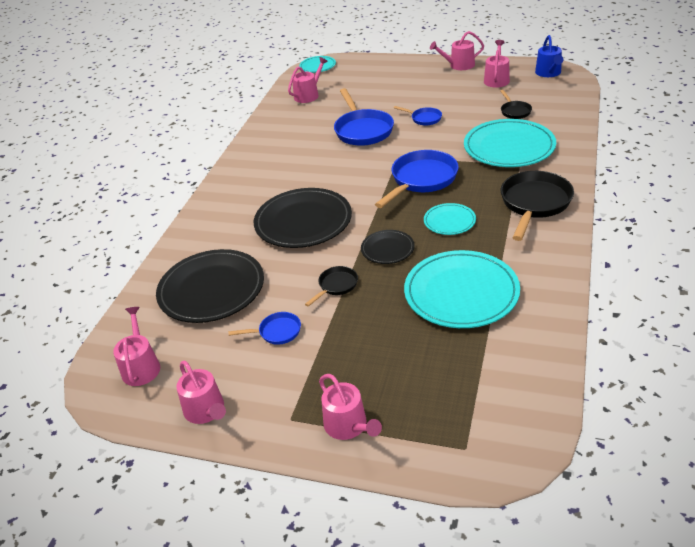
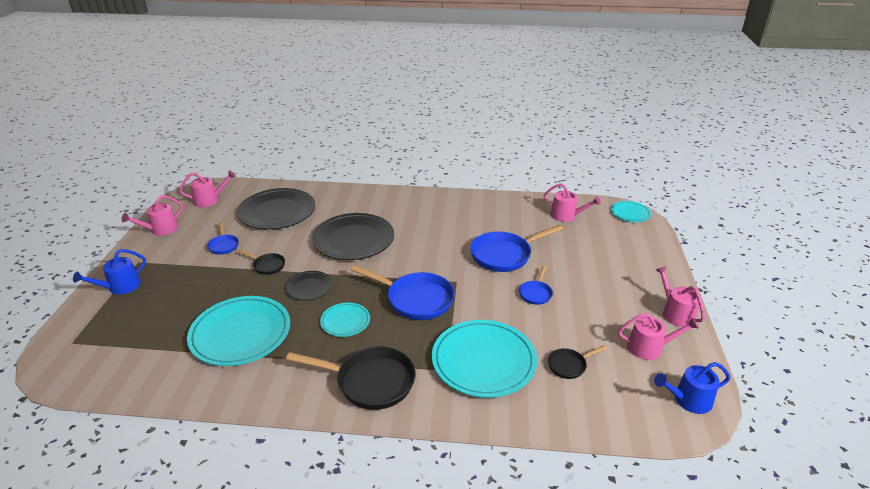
camera: 75 degrees right, 5 degrees down
(348, 426) = (120, 287): pink watering can -> blue watering can

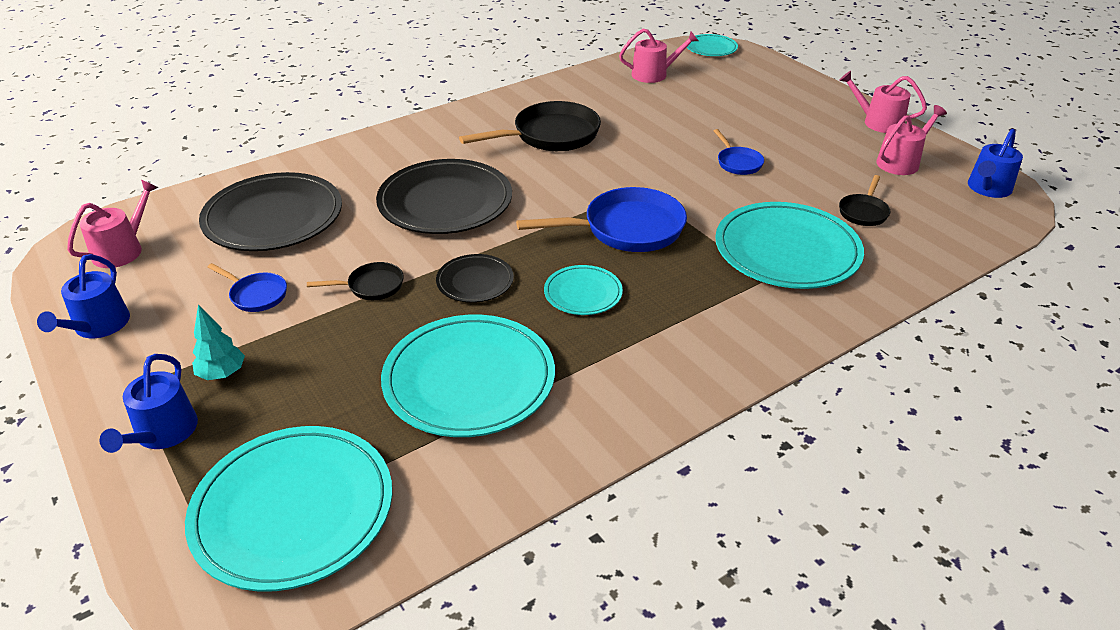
camera: 40 degrees left, 5 degrees up
(111, 347) = (293, 510): none -> turquoise plate
(161, 229) = (98, 326): pink watering can -> blue watering can
(168, 274) = (222, 374): none -> turquoise tree
(370, 382) = (710, 336): black pan -> black pan (551, 135)
(504, 255) = (650, 140): blue pan -> none

